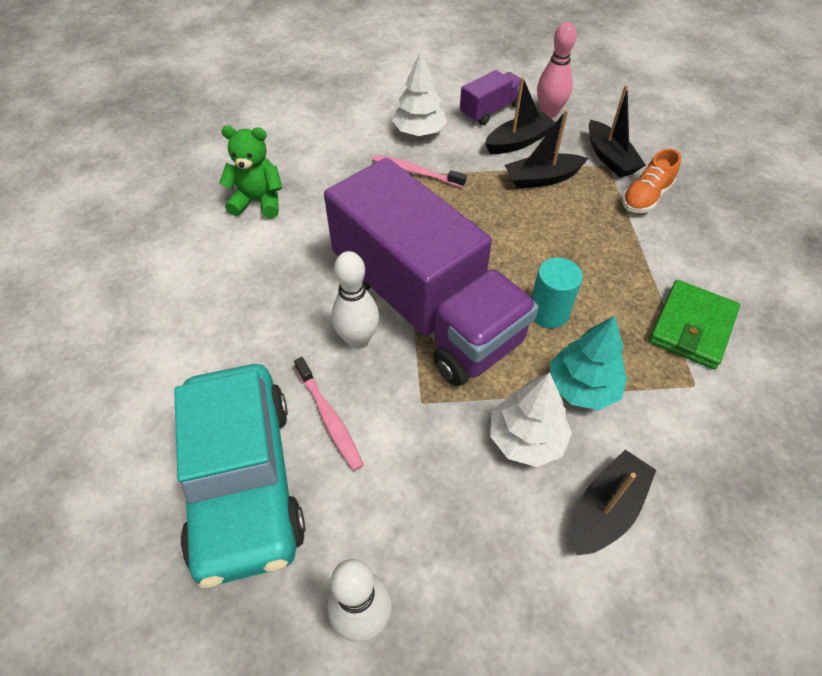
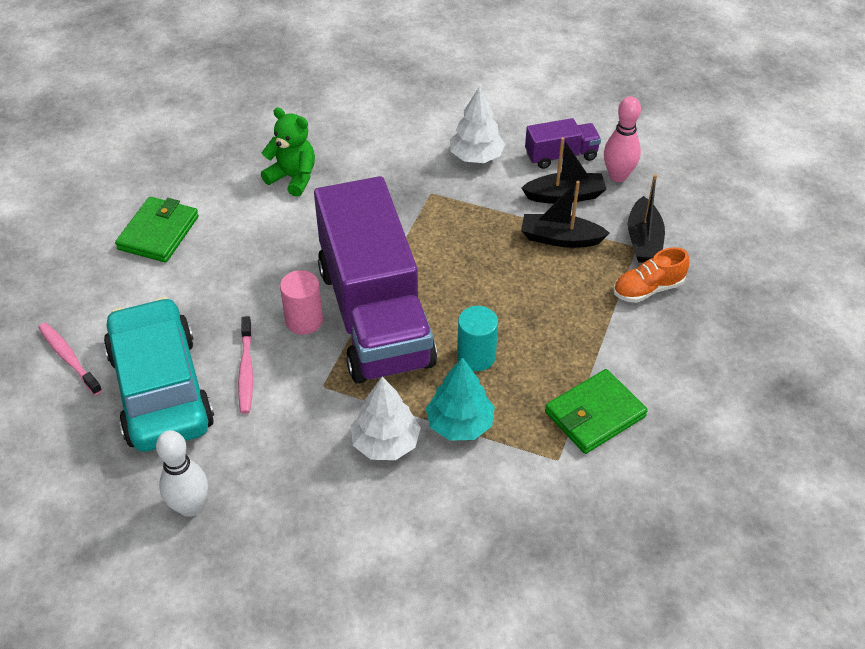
camera: 25 degrees right, 5 degrees down
(144, 302) = (158, 233): none -> green wallet
(244, 480) = (161, 389): turquoise car -> turquoise car turned 150 degrees clockwise
(358, 339) = (304, 320): white bowling pin -> pink cylinder
(416, 172) = (446, 195): pink toothbrush -> pink toothbrush (69, 358)
(606, 509) = (410, 515): black boat -> none

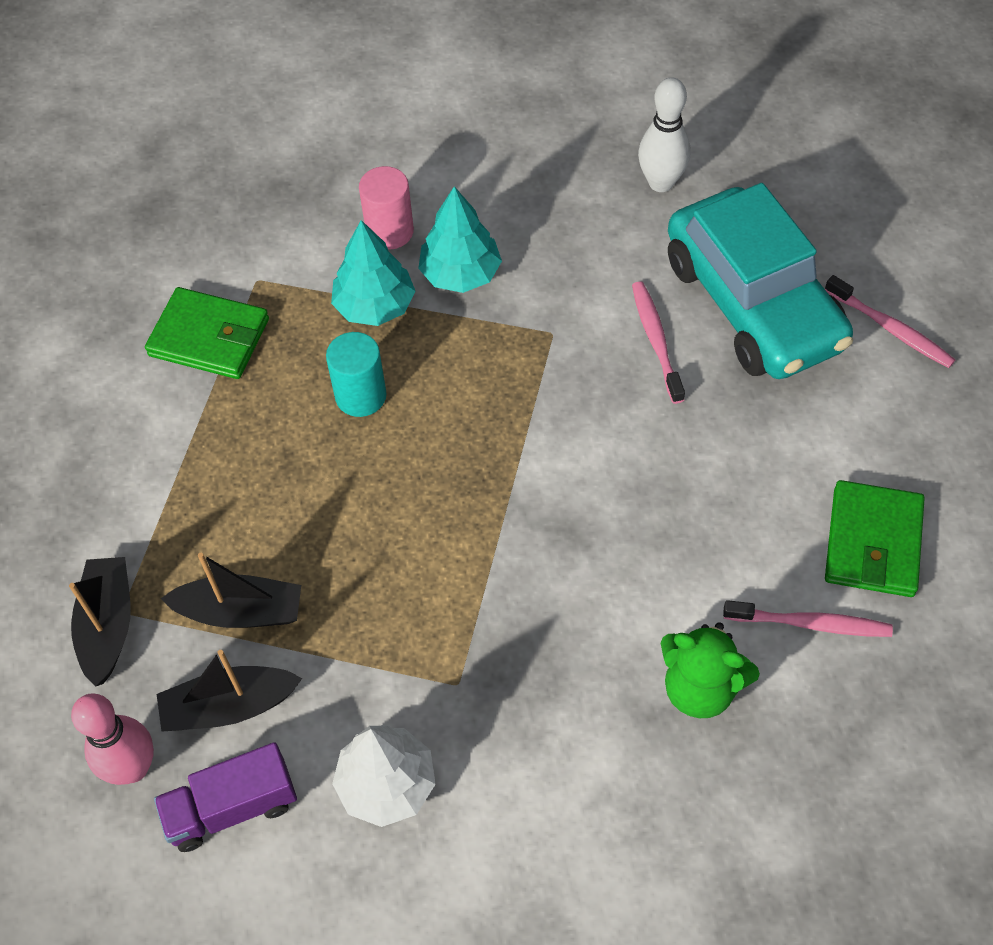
camera: 175 degrees right, 10 degrees up
(217, 199) = (810, 624): none -> pink toothbrush
(304, 320) = (602, 420): pink cylinder -> pink cylinder (389, 231)
(375, 315) = (506, 440): purple truck -> none
(386, 443) = (460, 274): white tree -> turquoise tree
(594, 414) = (209, 337): green wallet -> green wallet turned 60 degrees clockwise
(648, 289) = (115, 533): orange shoe -> none

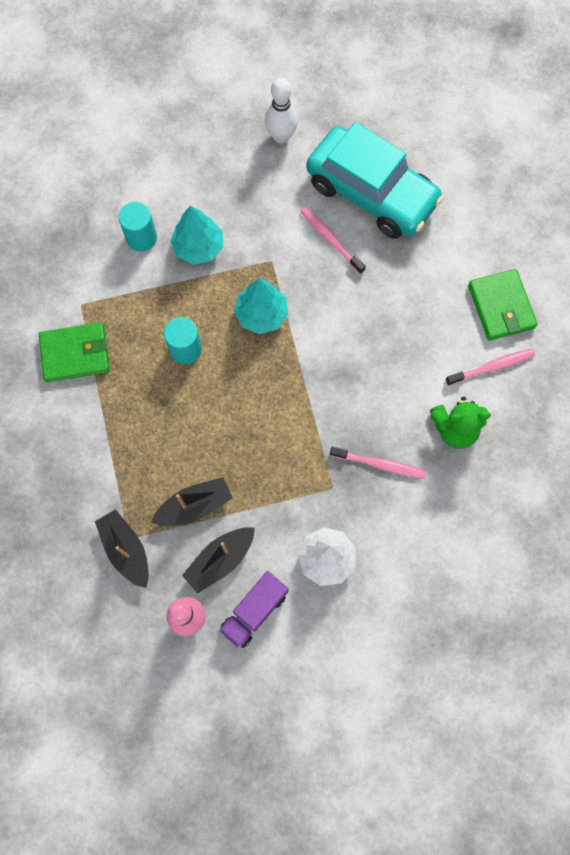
camera: 30 degrees left, 15 degrees up
(375, 306) = (161, 290): turquoise tree -> turquoise tree (261, 314)
(389, 231) = (141, 238): pink cylinder -> turquoise cylinder
(890, 329) = (451, 175): pink toothbrush -> pink toothbrush (379, 464)

